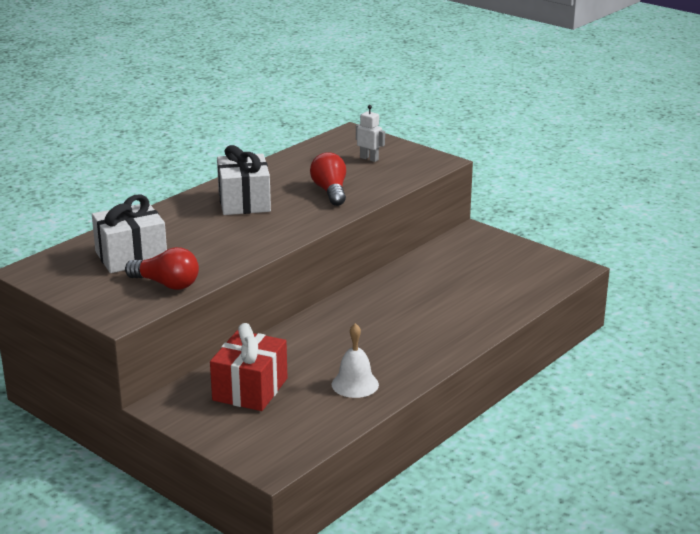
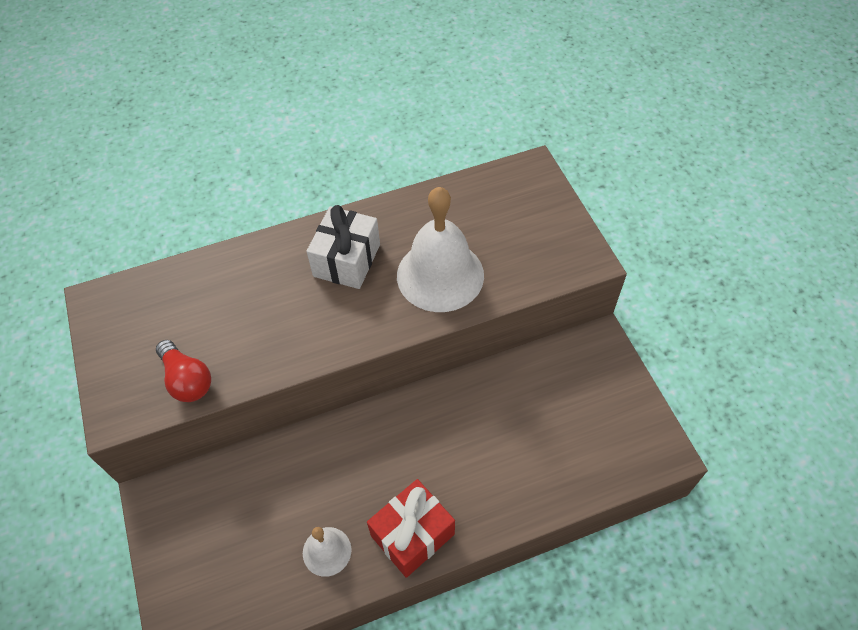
camera: 30 degrees right, 30 degrees up
(131, 256) = (188, 316): white gift -> none
(250, 389) = (234, 510): red gift -> red gift (412, 535)
(330, 191) = (440, 275): red light bulb -> white bell
(369, 159) = (518, 227): white robot -> none

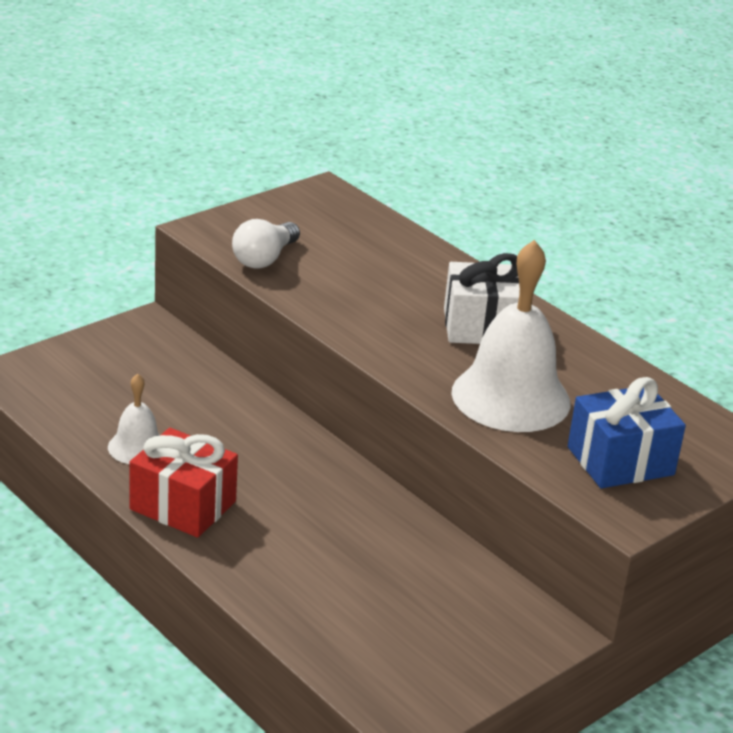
camera: 65 degrees right, 25 degrees down
(187, 380) = (264, 259): red light bulb -> white light bulb
(529, 240) = (620, 461): none -> blue gift

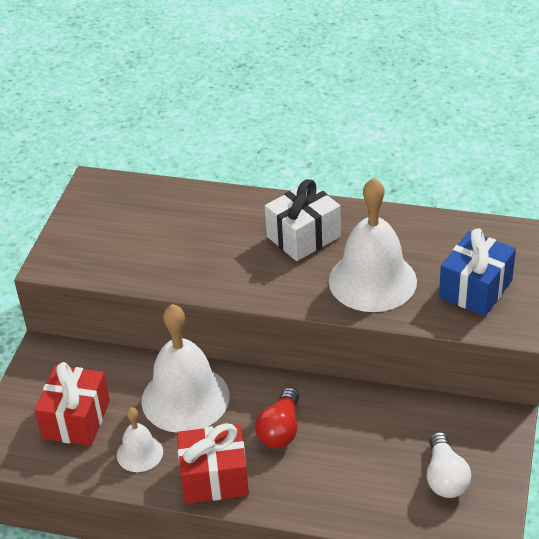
camera: 30 degrees left, 10 degrees up
(112, 390) = (76, 419): none -> red gift
(235, 428) = (185, 398): none -> white bell
(264, 259) = (116, 264): white light bulb -> white light bulb (445, 477)
(297, 504) = (280, 430): none -> red light bulb

